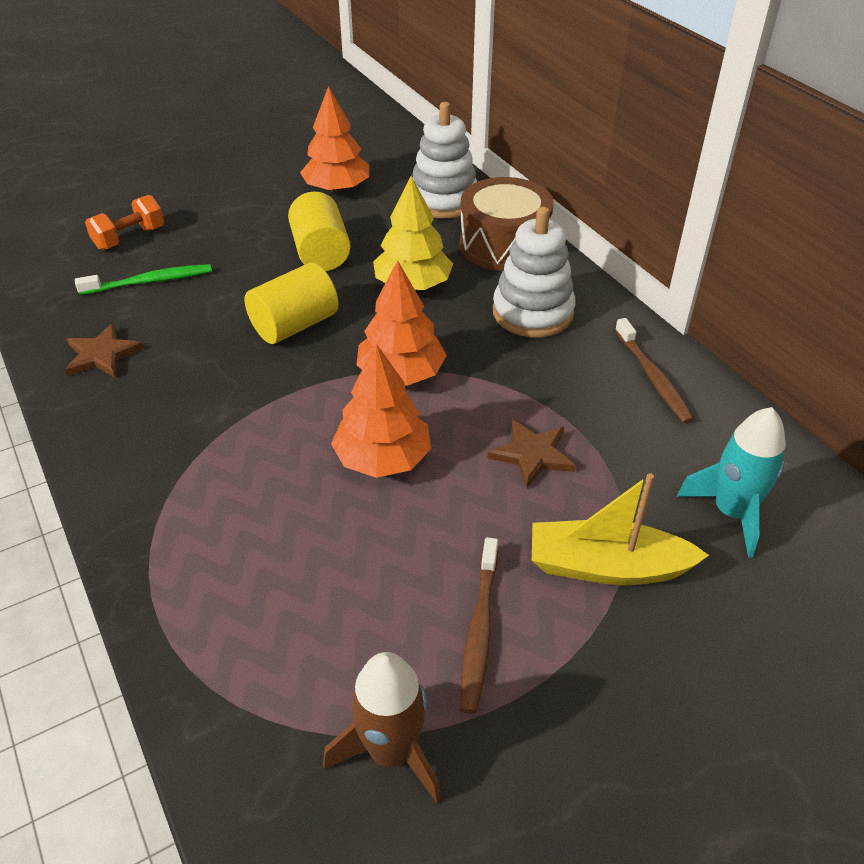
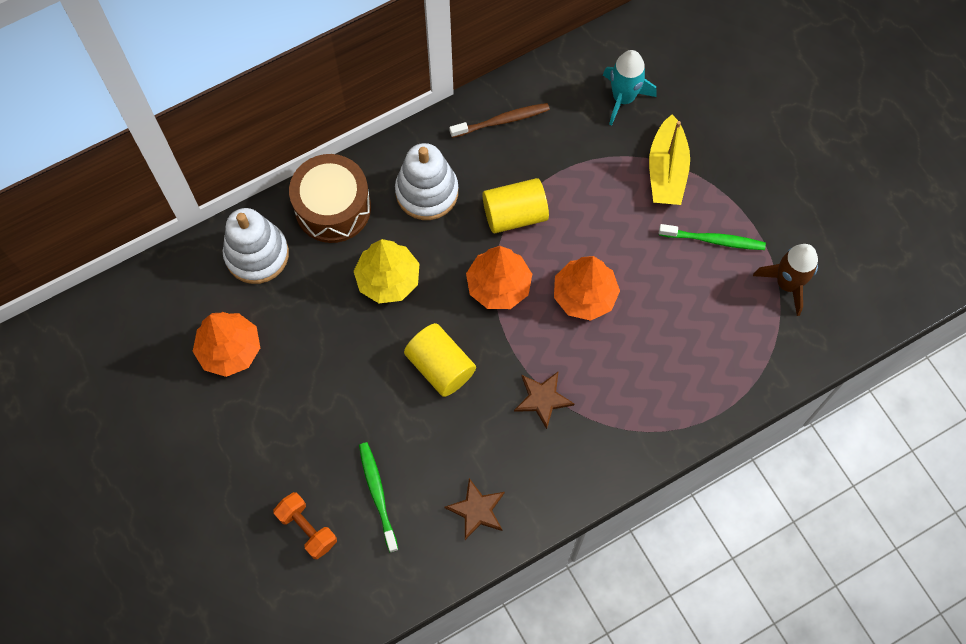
camera: 90 degrees left, 25 degrees up
(321, 253) = (338, 355): yellow cylinder -> yellow cylinder (515, 214)
(479, 630) = (713, 240): brown toothbrush -> green toothbrush
(532, 454) = (578, 203): brown star -> brown star (542, 399)

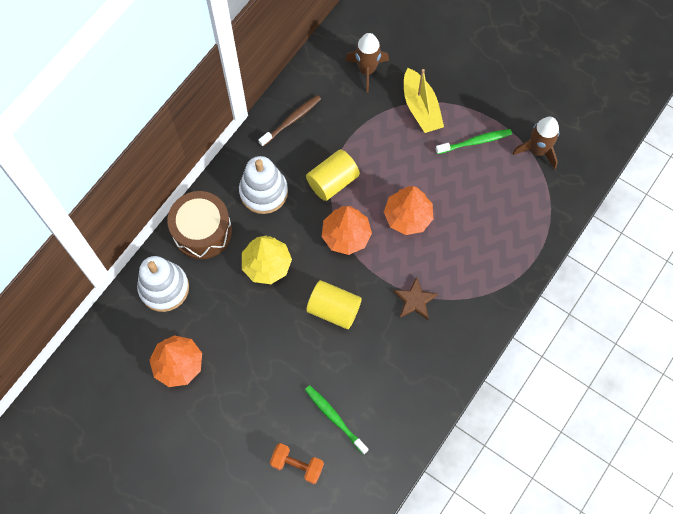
camera: 25 degrees left, 0 degrees up
(477, 510) = (408, 397): brown star -> none
(623, 98) = (367, 70): turquoise rocket -> brown rocket

